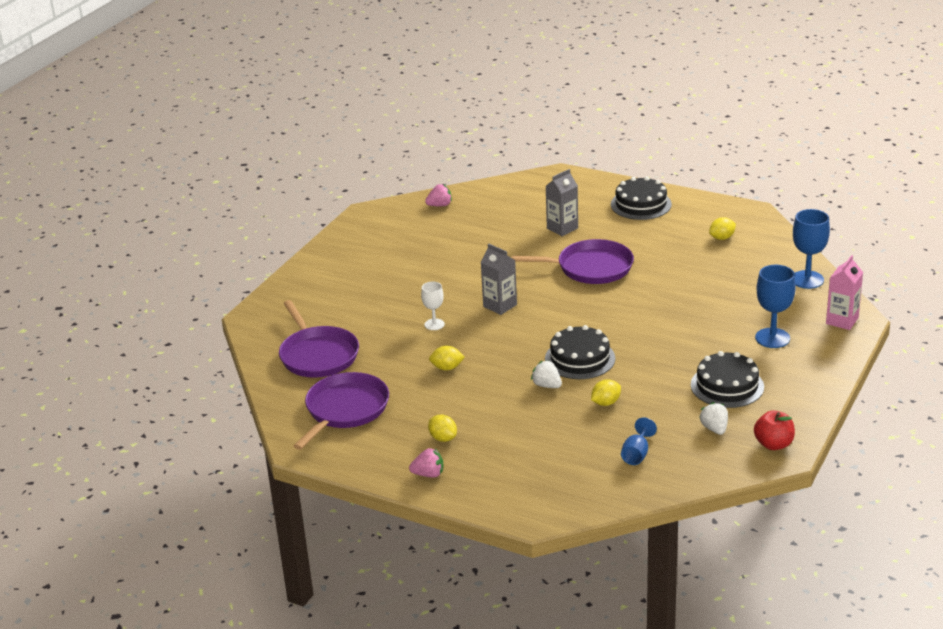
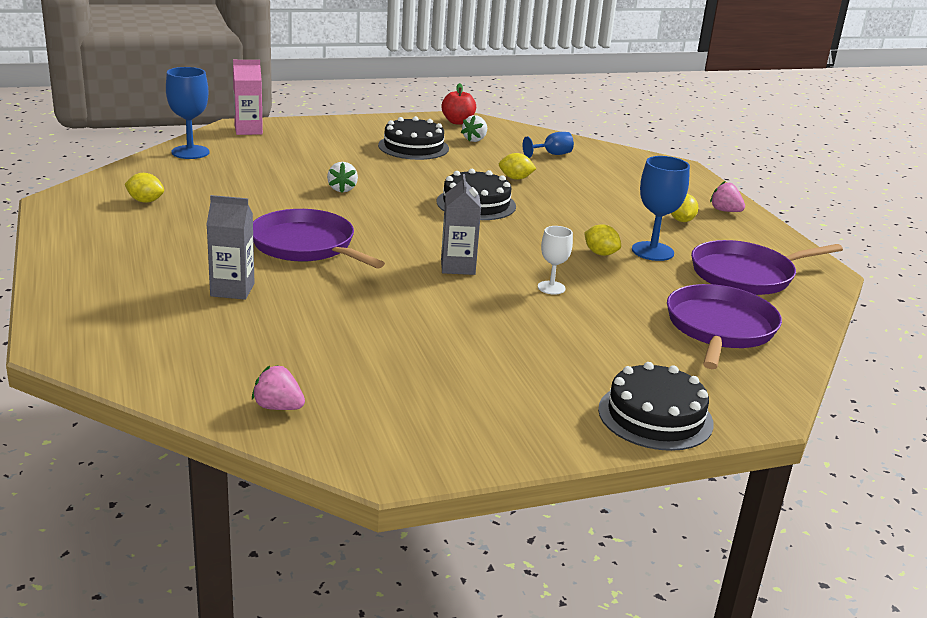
camera: 140 degrees left, 5 degrees down
(547, 385) = (538, 205): white strawberry -> white strawberry (342, 189)
(641, 204) = (104, 262): black cake -> black cake (655, 416)
(772, 338) = (316, 146): blue goblet -> blue goblet (652, 251)

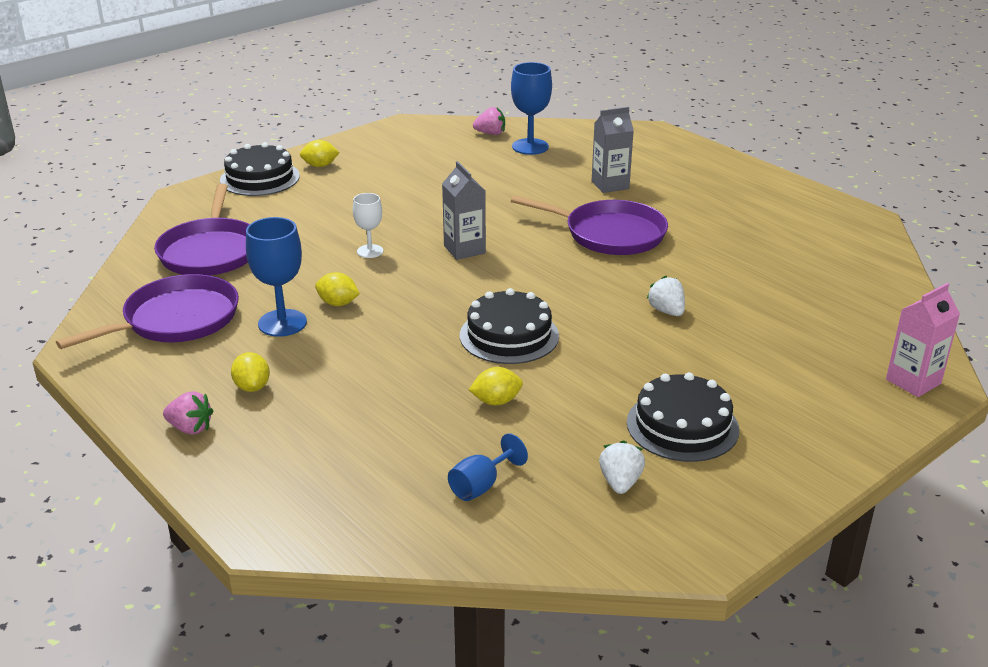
camera: 160 degrees right, 5 degrees up
(145, 201) = (805, 238): yellow lemon -> yellow lemon (320, 166)
(190, 152) = (892, 315): blue goblet -> blue goblet (530, 147)
(457, 122) = (693, 533): red apple -> none

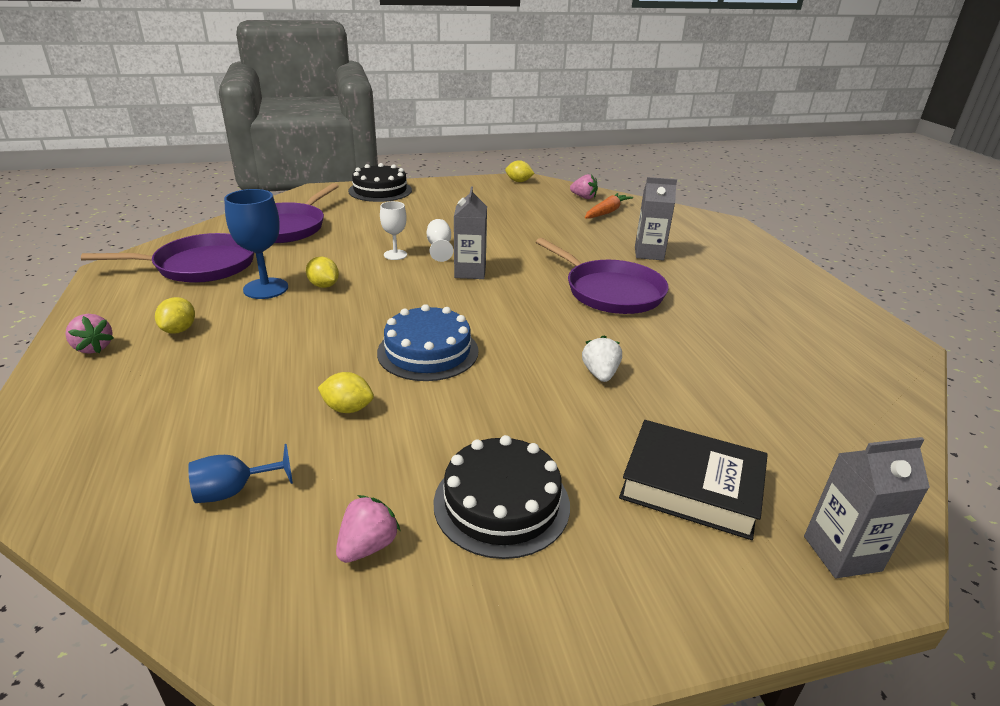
camera: 25 degrees right, 0 degrees up
(320, 166) = (431, 192): yellow lemon -> yellow lemon (518, 181)
(406, 232) = (439, 248): none -> white goblet
(509, 335) = (428, 351): black cake -> blue cake
(530, 147) = (606, 212): blue goblet -> orange carrot
(620, 482) = (368, 546): white strawberry -> pink strawberry
(796, 372) = (691, 486): none -> black book
(913, 381) = (842, 553): pink carton -> grey carton

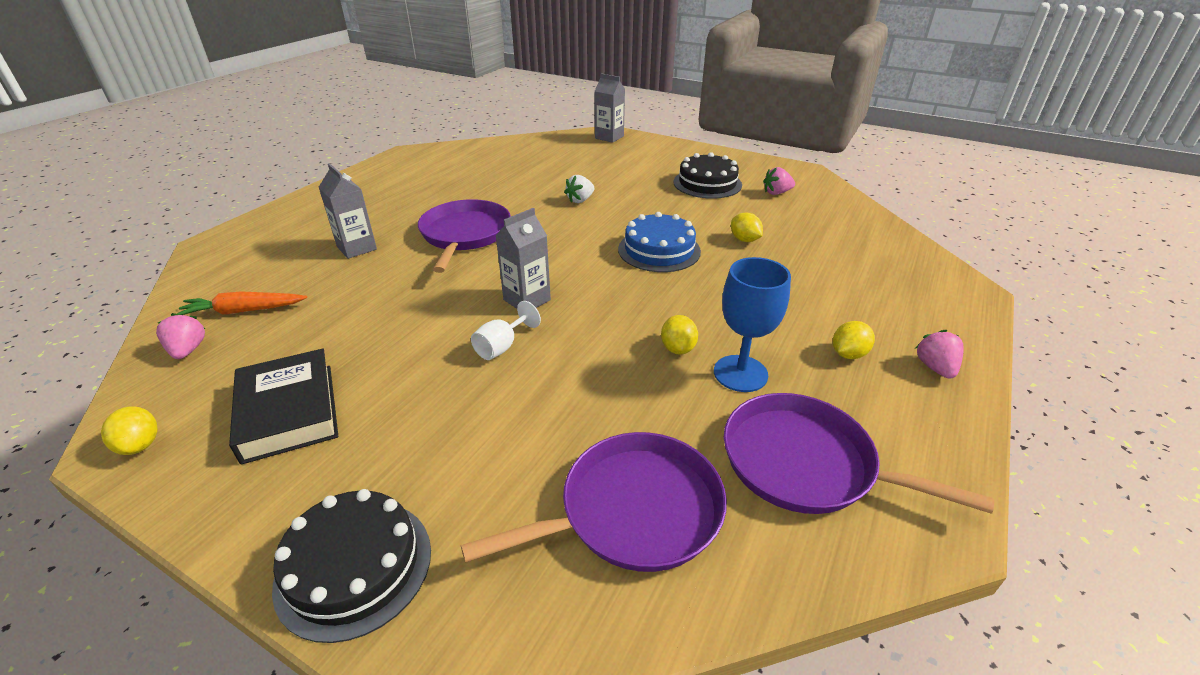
camera: 135 degrees left, 5 degrees up
(234, 491) = (830, 229): blue goblet -> none
(395, 255) = (559, 359): white goblet -> none
(691, 486) = (623, 161): black book -> black book (289, 411)

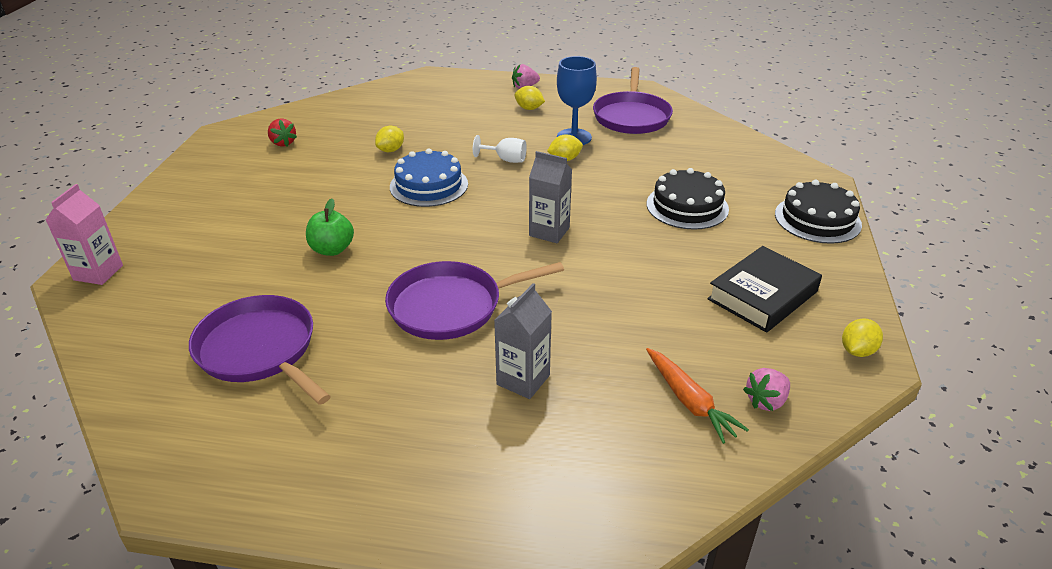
camera: 110 degrees left, 0 degrees up
(502, 346) = (617, 226): white goblet -> white goblet (505, 159)
(580, 200) = (332, 249): white strawberry -> green apple
(609, 137) = (98, 273): grey carton -> pink carton
(633, 511) = (705, 154): purple pan -> purple pan (260, 350)
(707, 183) = (265, 180): black cake -> black cake (687, 206)
(776, 193) = (283, 143): pink strawberry -> red strawberry

